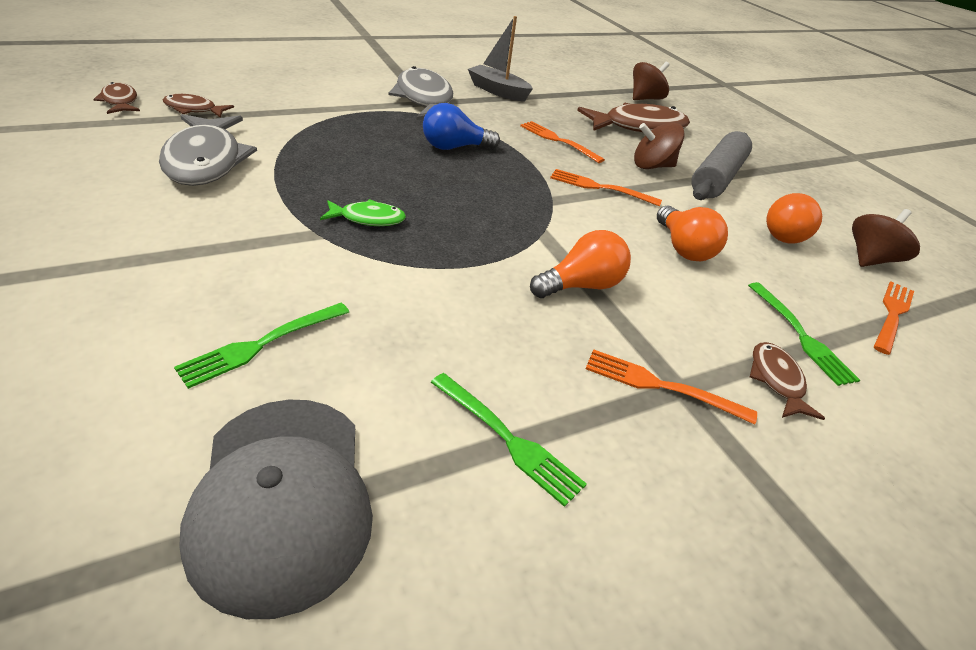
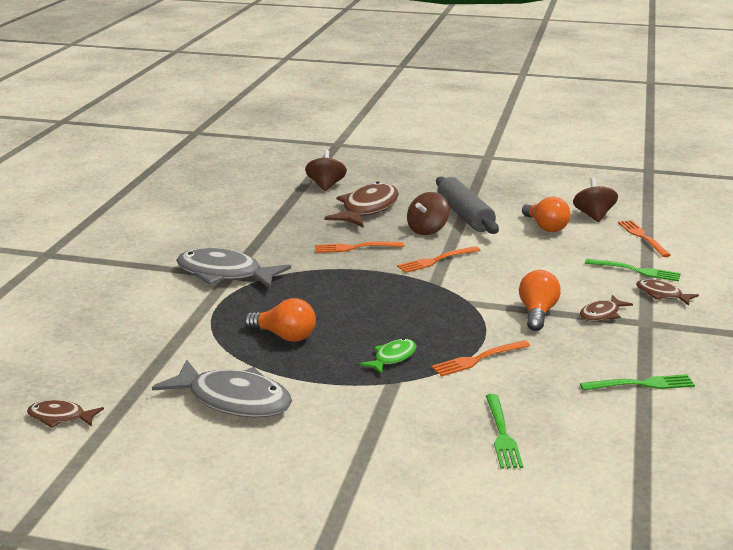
camera: 45 degrees left, 15 degrees down
(194, 109) = (122, 384): brown fish -> brown fish (602, 314)
(282, 498) = (631, 458): grey cap -> none
(454, 147) = (322, 291): blue light bulb -> none
(498, 91) = (244, 238): grey boat -> none
(661, 386) = (639, 327): orange fork -> orange fork (478, 359)
(683, 248) = (531, 265): orange light bulb -> orange light bulb (284, 336)

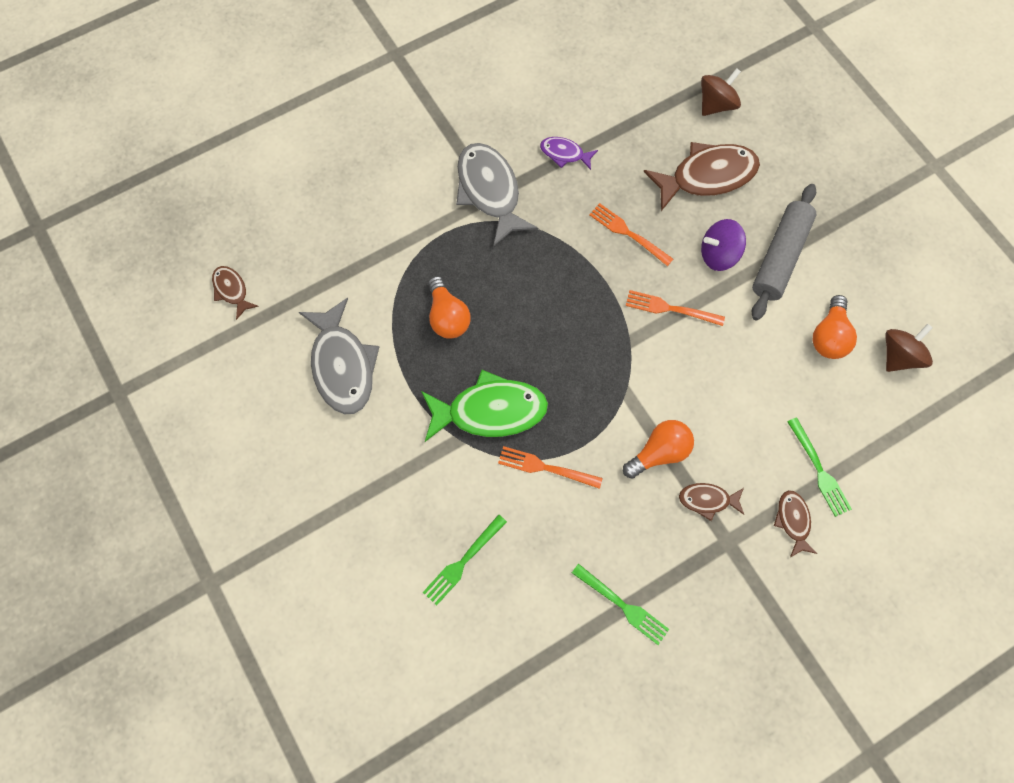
camera: 45 degrees right, 45 degrees up
(255, 239) = (564, 154): none -> purple fish
(392, 358) = (490, 411): green fish -> green fish, size x1.98
(427, 230) = (718, 254): brown spinning top -> purple spinning top
(642, 237) = (897, 428): orange fork -> none

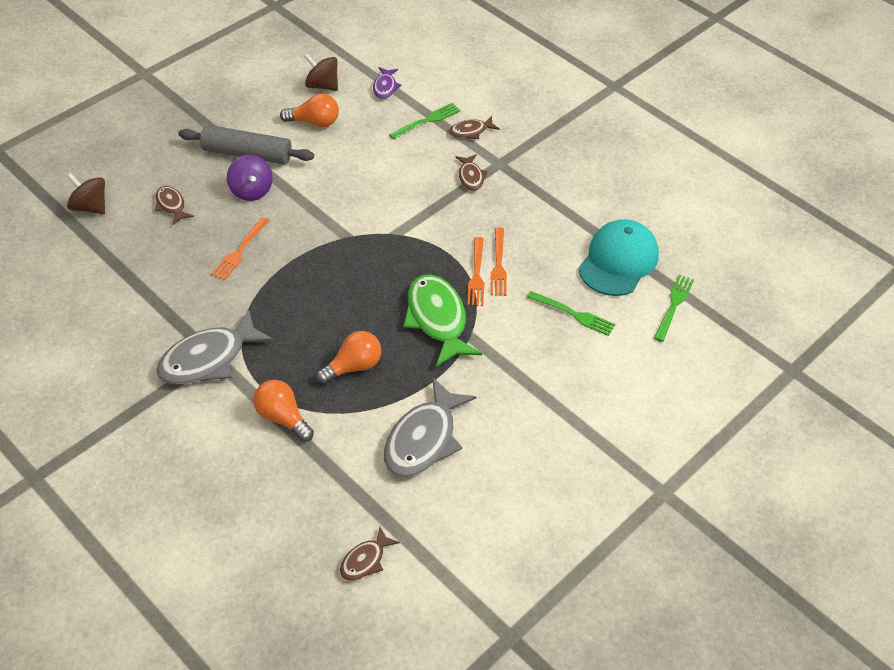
camera: 105 degrees left, 20 degrees down
(342, 365) = (424, 439): grey fish -> grey fish turned 150 degrees clockwise
(533, 643) = (618, 261): none -> turquoise cap
(564, 154) = (157, 308): purple fish -> purple fish (385, 87)
(622, 605) = (569, 214): green fork -> green fork (673, 305)
(659, 452) = (441, 208): orange light bulb -> orange light bulb (282, 418)
(670, 309) = (310, 215): orange fork -> orange fork (498, 264)
(707, 176) = (171, 205): brown fish -> brown fish, size x0.51

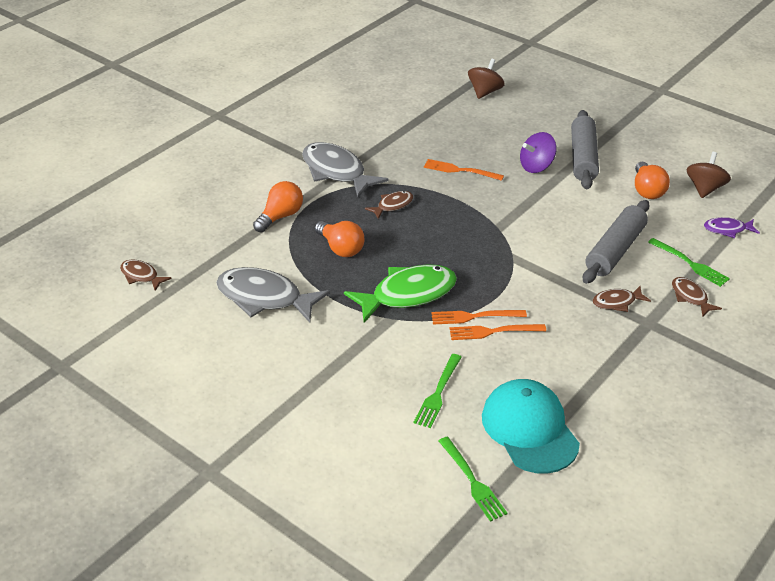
camera: 85 degrees right, 10 degrees down
(171, 205) = (501, 129): brown fish -> brown fish (392, 205)
(399, 163) = (615, 250): none -> grey rolling pin
(618, 261) = (529, 429): turquoise cap -> turquoise cap turned 135 degrees counterclockwise
(673, 305) = (472, 481): green fork -> green fork turned 45 degrees clockwise

